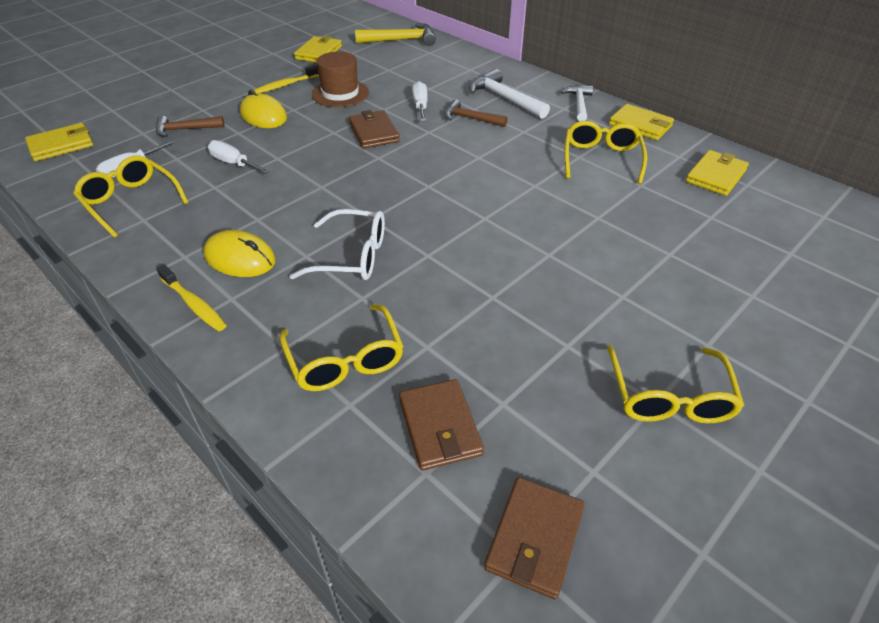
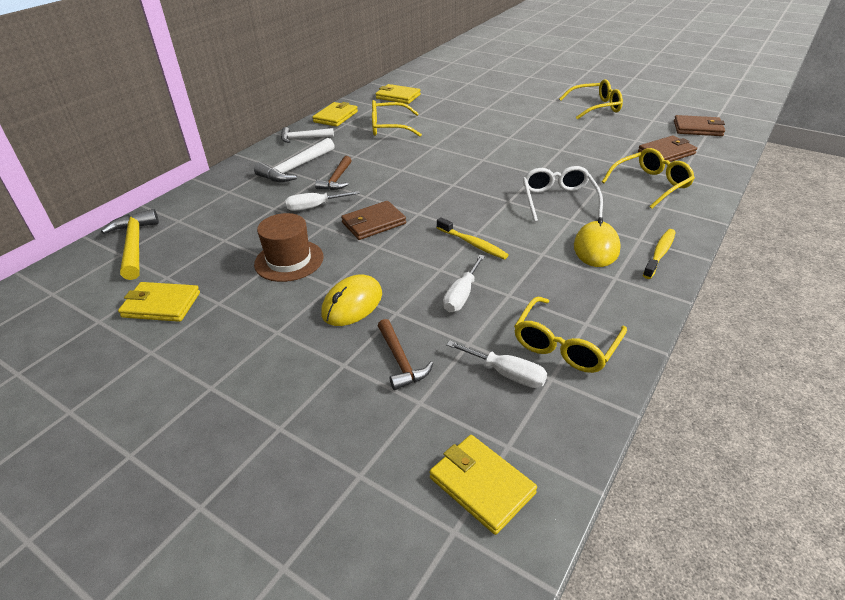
camera: 100 degrees left, 5 degrees down
(286, 85) = (266, 308): yellow toothbrush -> yellow toothbrush (473, 244)

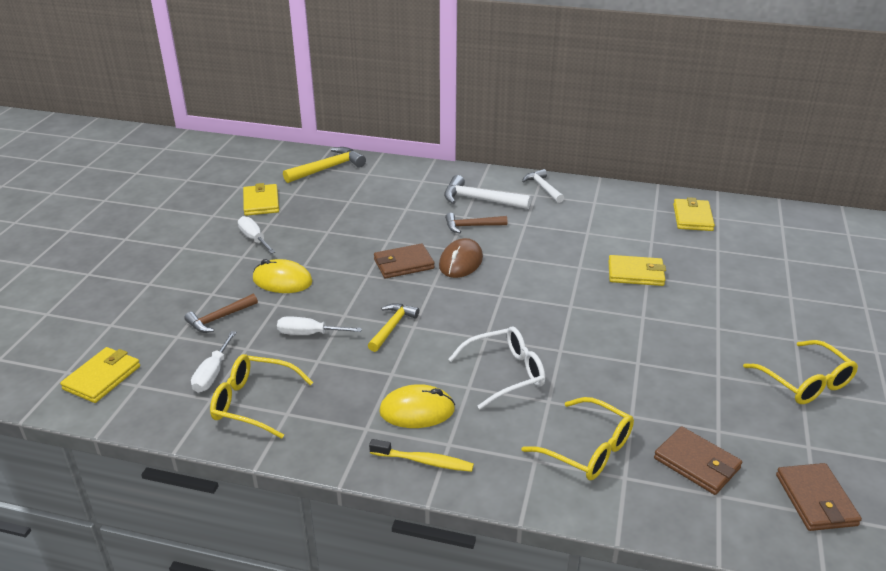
camera: 70 degrees right, 5 degrees down
(289, 260) = (331, 237): brown hat -> none
(314, 207) = (417, 227): white screwdriver -> white screwdriver (254, 239)
(335, 117) = (605, 192): yellow wallet -> yellow wallet (636, 273)
(373, 223) = (403, 264): brown wallet -> brown wallet turned 60 degrees counterclockwise
(389, 127) = (605, 229): yellow glasses -> none
(391, 194) = (460, 262): none -> brown mouse
(473, 244) = (392, 327): yellow toothbrush -> yellow hammer

